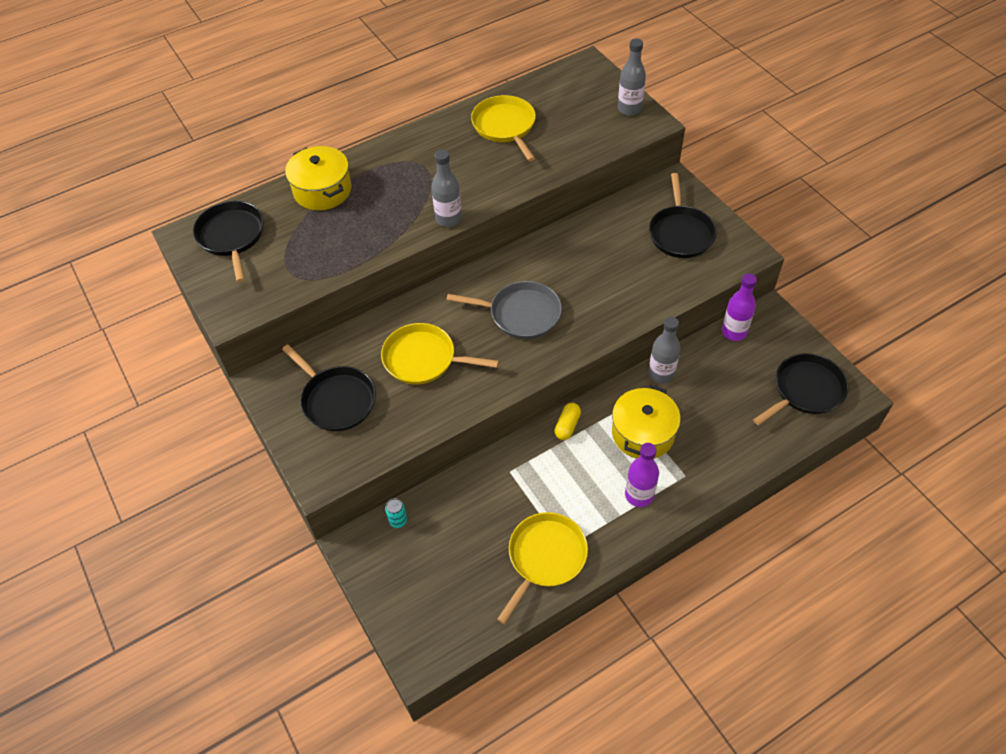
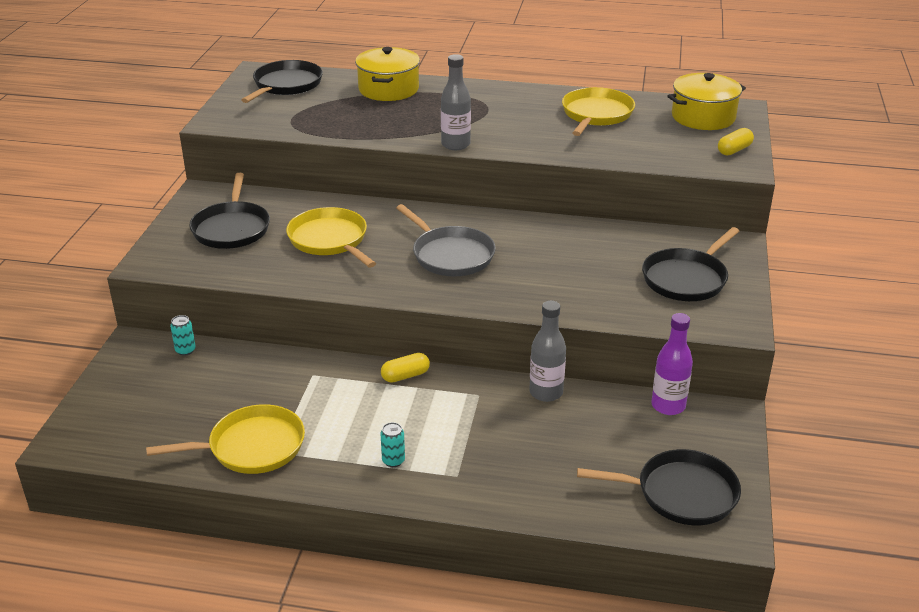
camera: 40 degrees right, 20 degrees down
(629, 109) = (734, 150): grey bottle -> yellow capsule
(639, 495) = (393, 461): purple bottle -> turquoise can
(643, 433) = (464, 422): yellow pot -> yellow pot (703, 117)

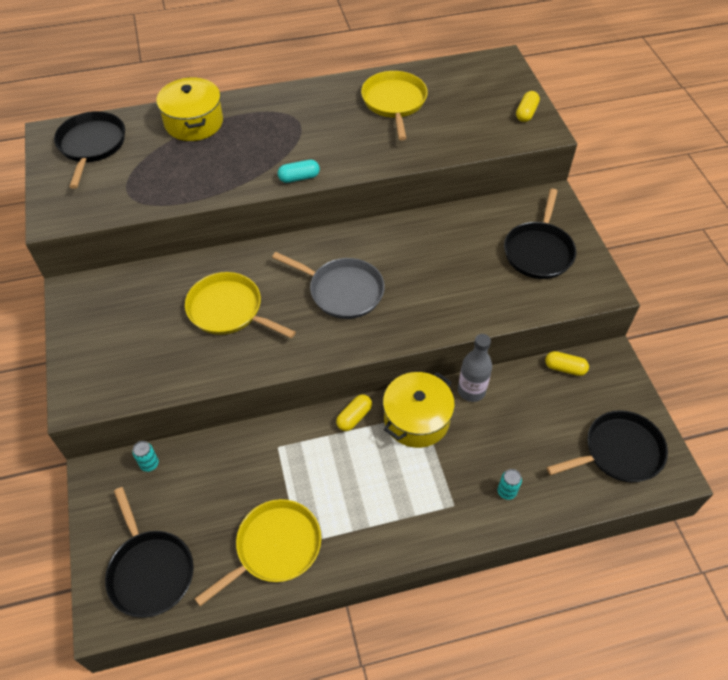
camera: 25 degrees left, 20 degrees up
(232, 228) = (129, 327): black pan -> black pan (150, 571)
(393, 461) = (397, 511): turquoise can -> turquoise can (506, 492)
(455, 145) = (299, 178): grey bottle -> turquoise capsule
(668, 406) = (565, 368): purple bottle -> yellow capsule
(703, 117) = (480, 80): yellow pot -> yellow pot (416, 419)

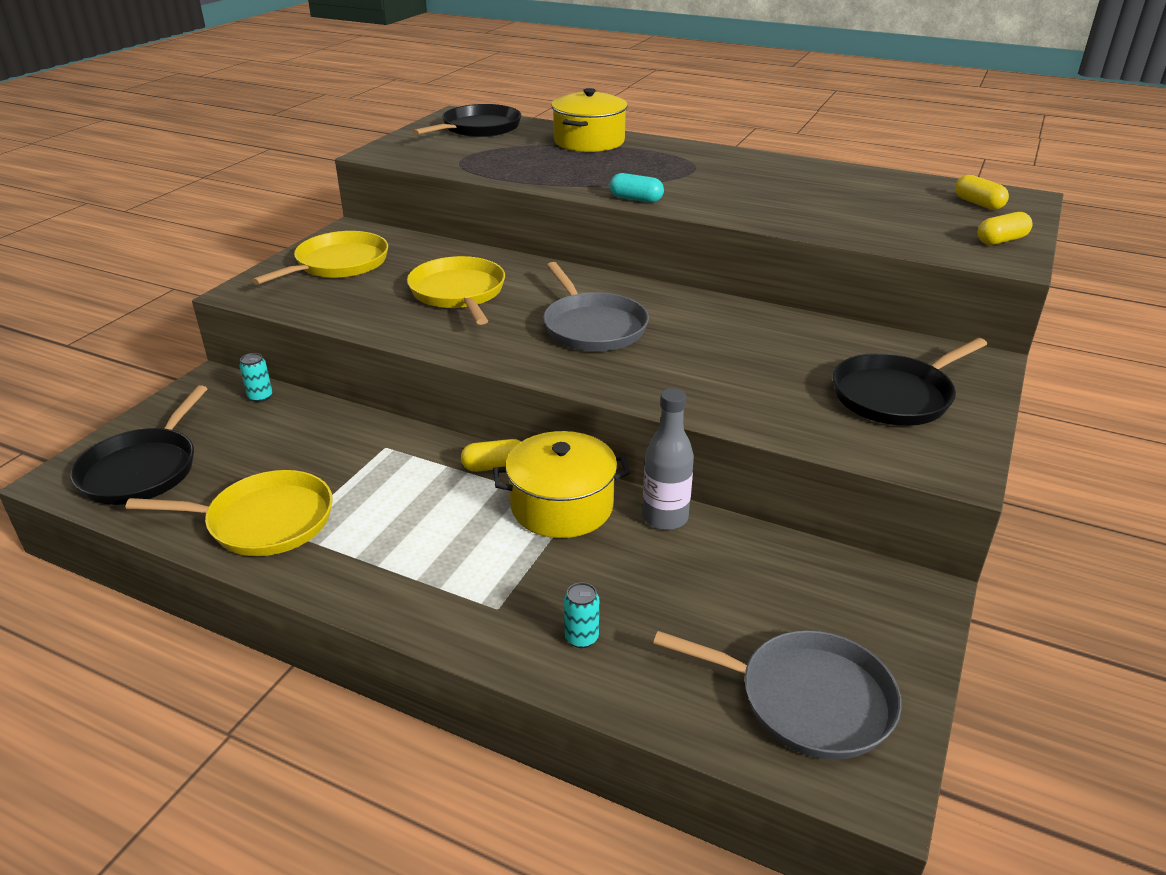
camera: 40 degrees right, 20 degrees down
(394, 102) = (827, 186): yellow pan -> yellow pan (338, 264)
(565, 368) = (829, 565): yellow capsule -> yellow capsule (978, 203)
(619, 451) = (808, 699): black pan -> grey pan

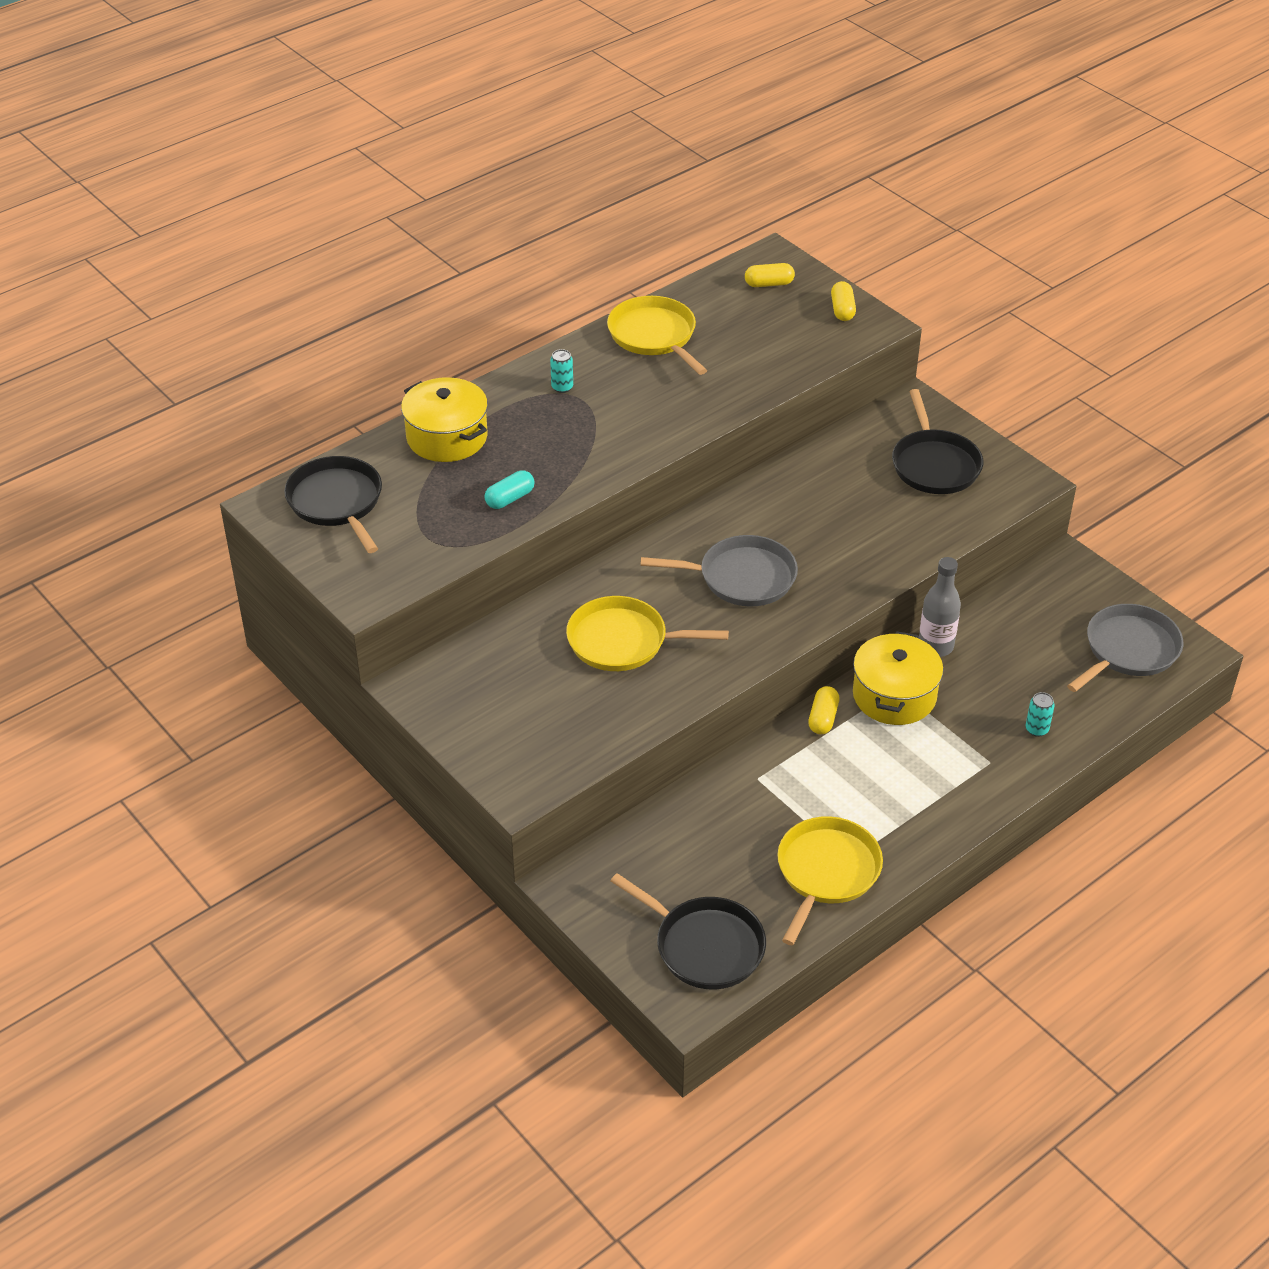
camera: 65 degrees left, 10 degrees up
(260, 397) = (620, 849): turquoise can -> turquoise can (562, 387)
(338, 264) = (497, 711): yellow pan -> yellow pan (654, 336)
(636, 199) = (630, 460): turquoise capsule -> turquoise capsule (510, 498)

